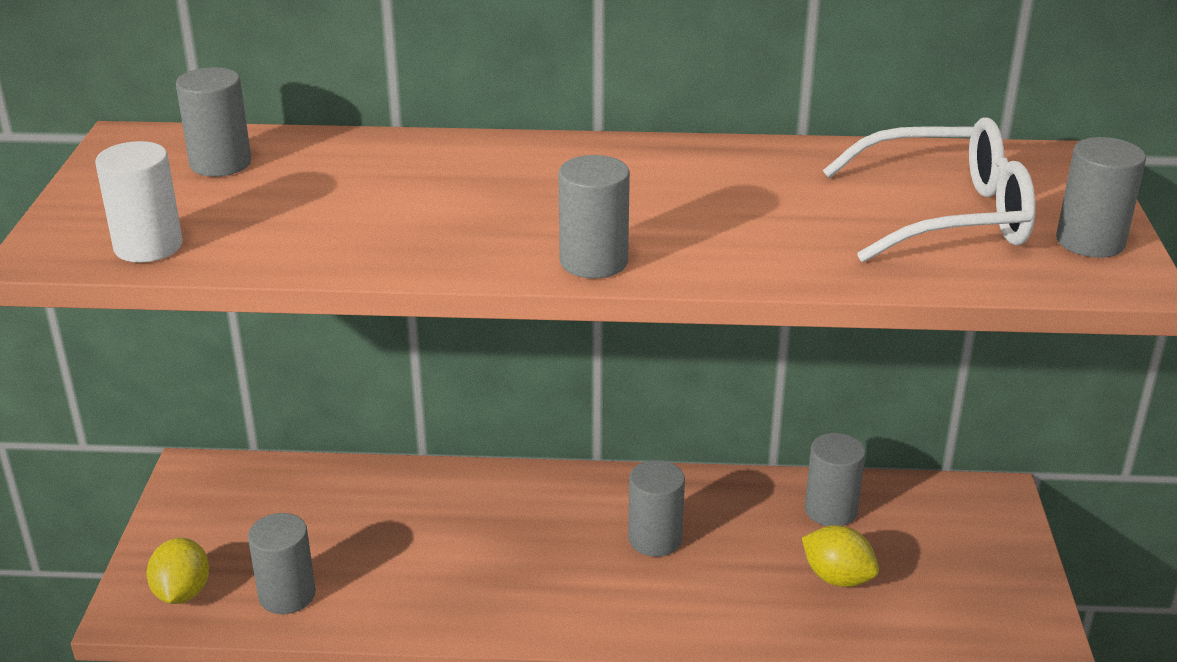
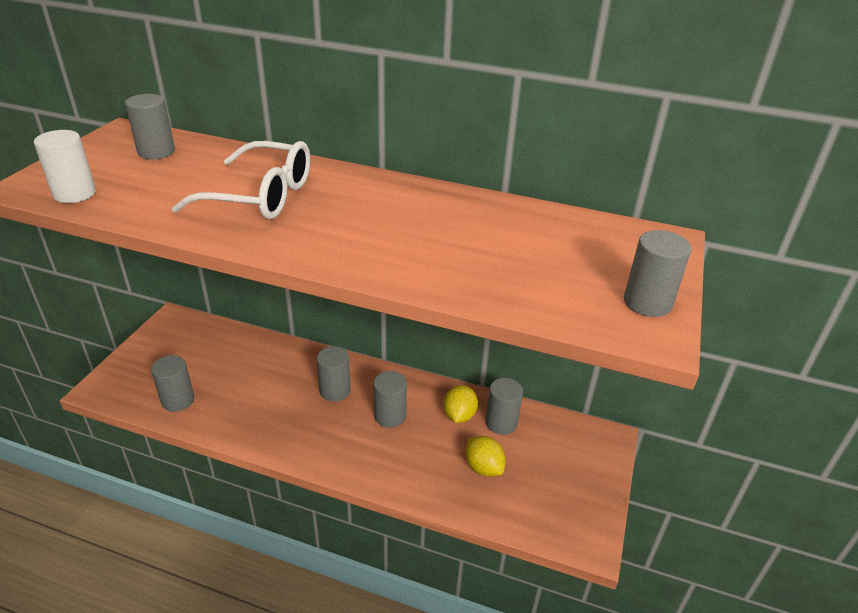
camera: 15 degrees right, 5 degrees up
(182, 593) = (127, 386): yellow lemon -> yellow lemon (459, 415)
(593, 262) = (310, 252): grey cylinder -> grey cylinder (335, 390)
(946, 215) = (559, 264): white glasses -> white glasses (261, 196)

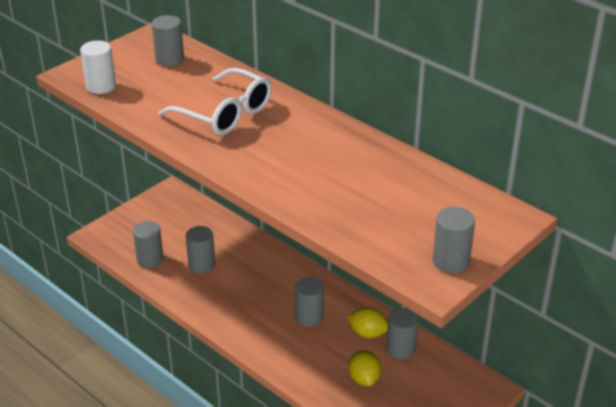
camera: 25 degrees right, 0 degrees up
(335, 390) = (274, 284): grey cylinder -> grey cylinder (201, 264)
(459, 415) = (367, 333): yellow lemon -> yellow lemon turned 75 degrees clockwise

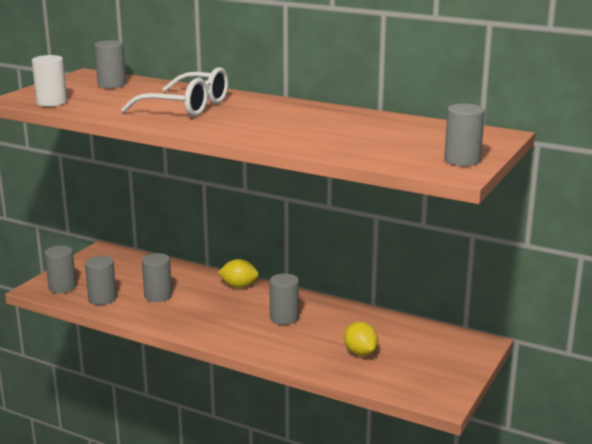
camera: 15 degrees left, 15 degrees down
(367, 333) = (347, 321): yellow lemon -> yellow lemon (239, 286)
(400, 349) = (384, 328): grey cylinder -> grey cylinder (62, 287)

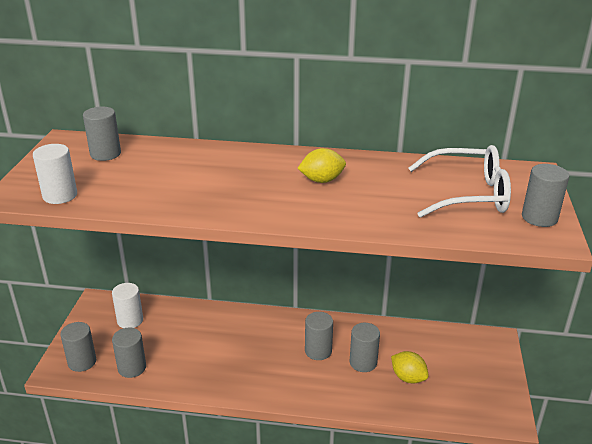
camera: 20 degrees left, 10 degrees up
(123, 267) = (130, 320): none -> white cylinder
(158, 296) = (185, 350): grey cylinder -> grey cylinder (363, 362)
(187, 107) = (214, 178): white glasses -> white glasses (468, 194)
(239, 286) = (254, 320): yellow lemon -> yellow lemon (322, 180)

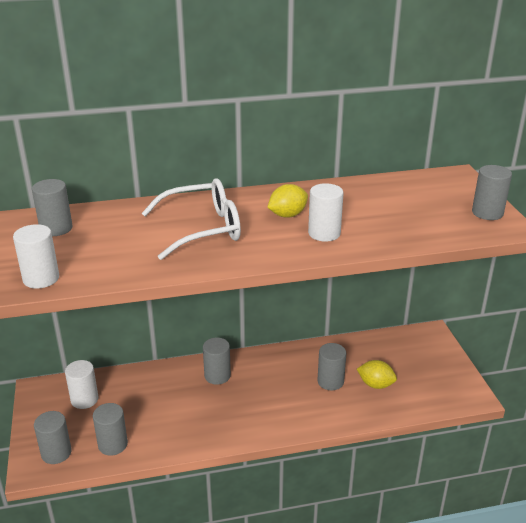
camera: 20 degrees left, 0 degrees up
(318, 351) = (285, 381): grey cylinder -> grey cylinder (217, 376)
(345, 205) = (324, 233): none -> white cylinder
(468, 194) = (419, 204): white glasses -> white glasses (203, 229)

